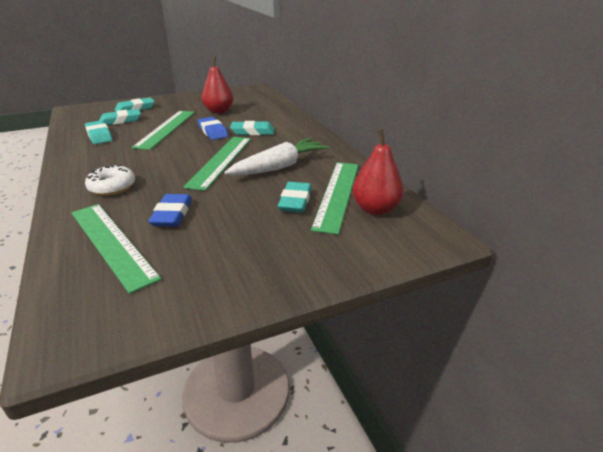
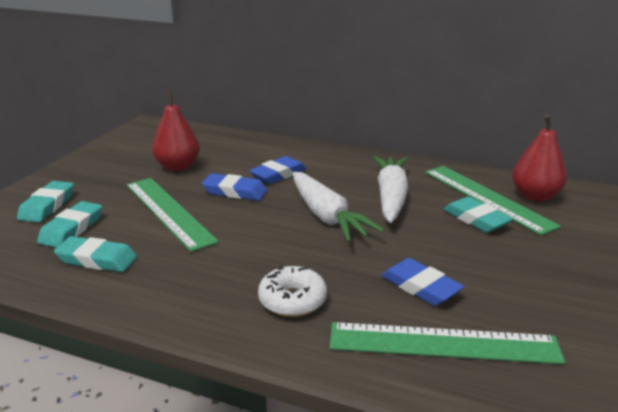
camera: 45 degrees left, 5 degrees down
(221, 161) = (327, 217): green ruler -> white carrot
(252, 132) = (278, 174): turquoise eraser -> blue eraser

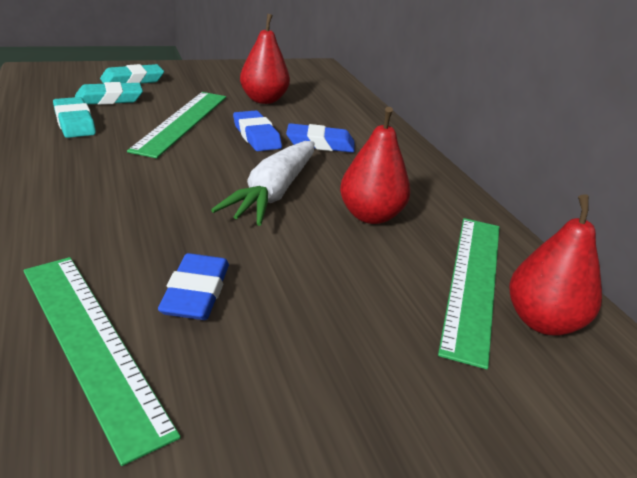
camera: 45 degrees right, 5 degrees up
(292, 300) = (94, 225): white donut -> none
(391, 197) = (370, 216): white carrot -> red pear
(476, 219) = (404, 289): turquoise eraser -> none

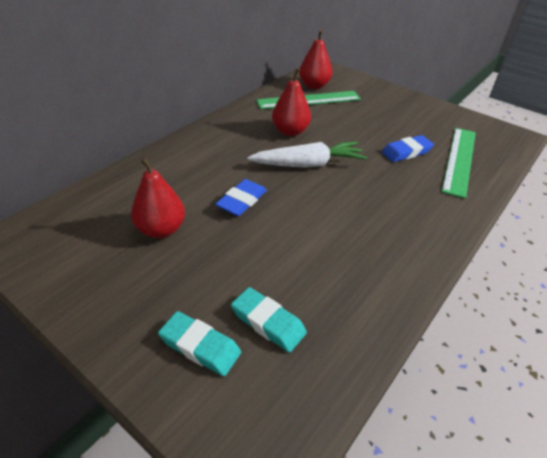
camera: 120 degrees left, 10 degrees up
(74, 122) = (336, 303): turquoise eraser -> none
(181, 122) = (262, 247): green ruler -> none
(320, 143) = (221, 172): blue eraser -> none

